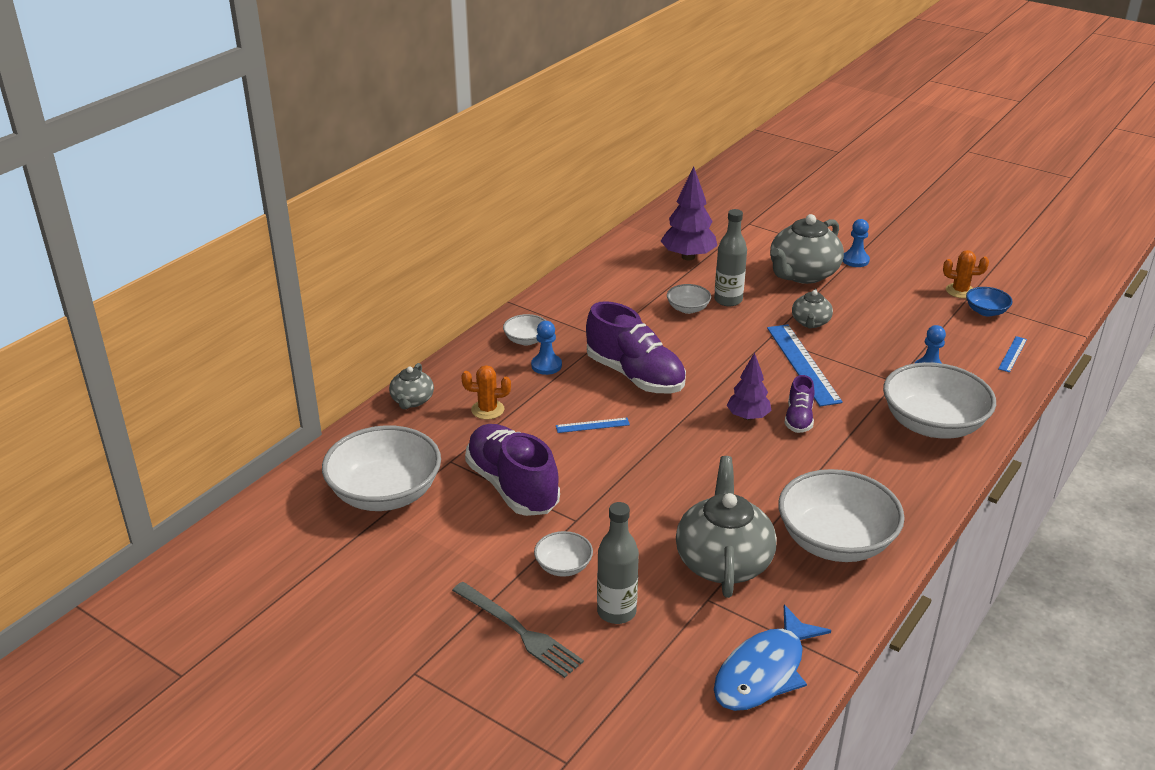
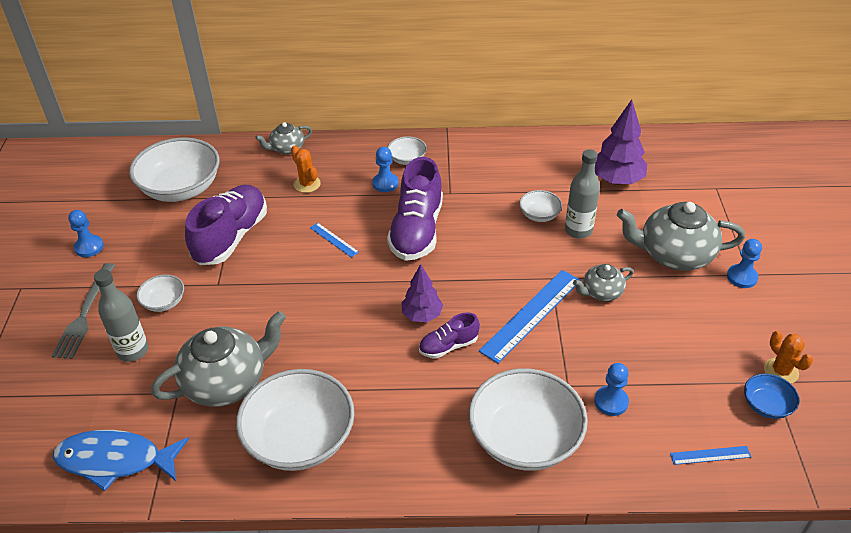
camera: 55 degrees right, 10 degrees up
(405, 594) = (89, 247): none -> blue pawn

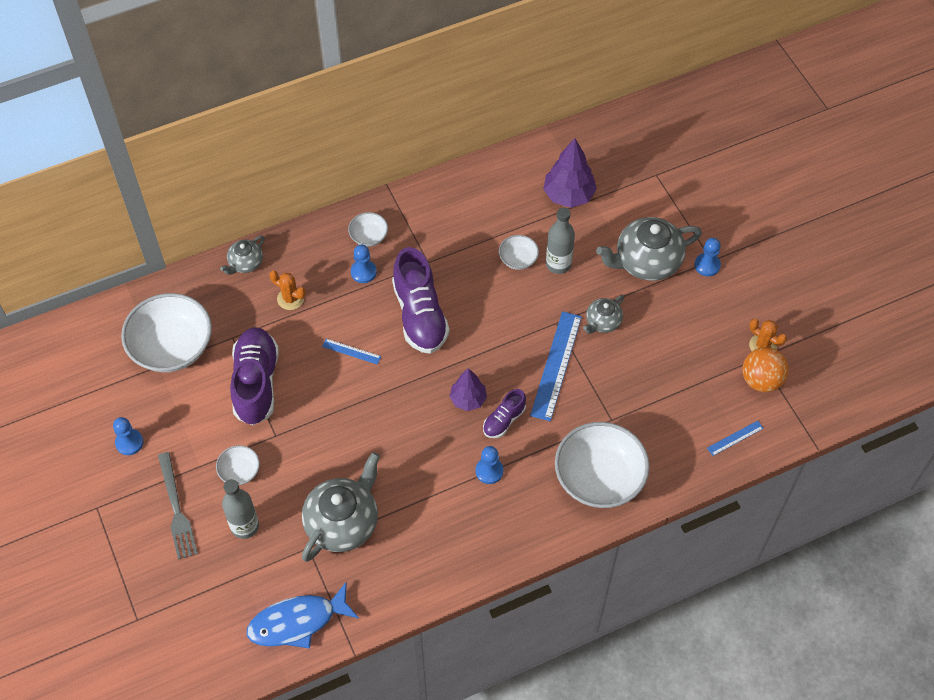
camera: 25 degrees left, 15 degrees up
(300, 439) = (431, 546): white bowl -> none
(611, 402) = (649, 421): blue pawn -> blue pawn (489, 471)
(766, 405) = (761, 380): blue bowl -> orange ball

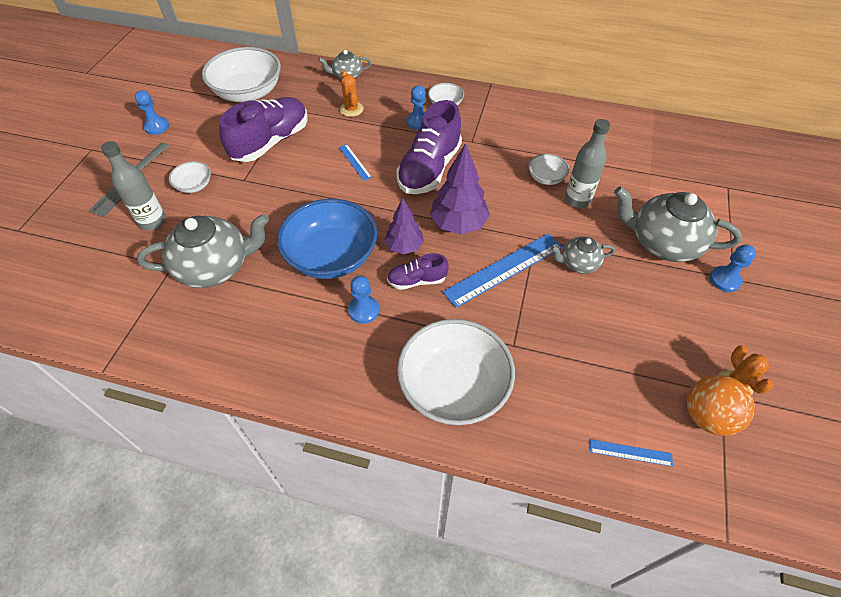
camera: 40 degrees right, 5 degrees down
(297, 622) = (98, 312): blue fish -> none
(422, 448) = (331, 256): none -> blue bowl
(568, 195) = (631, 160): purple tree -> purple tree (458, 224)

